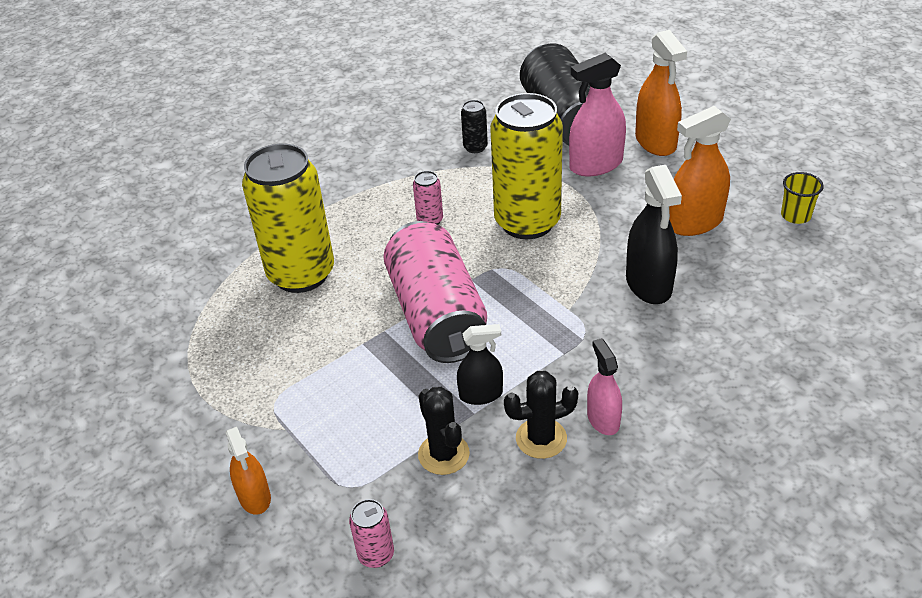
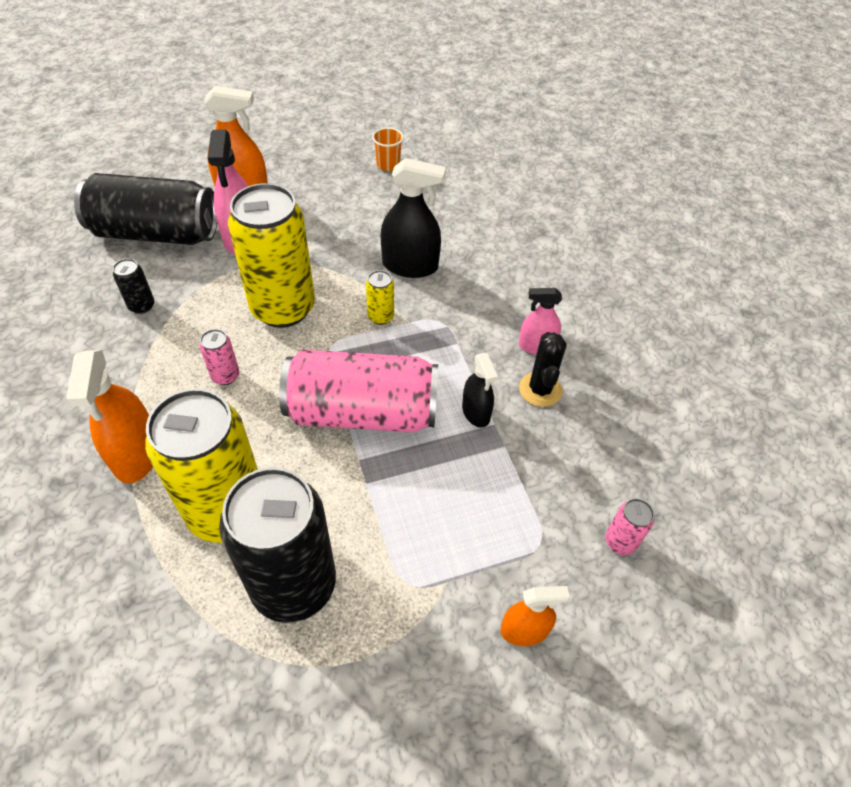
camera: 75 degrees left, 10 degrees up
(251, 334) = (294, 585): none -> black can
(443, 454) = (531, 460): black cactus -> none
(481, 394) = (476, 412): black spray bottle -> black spray bottle turned 150 degrees clockwise
(561, 287) = (380, 316): none -> yellow can
(694, 222) = (358, 214): orange spray bottle -> orange spray bottle (136, 454)
(795, 215) = (388, 165): yellow cup -> orange cup

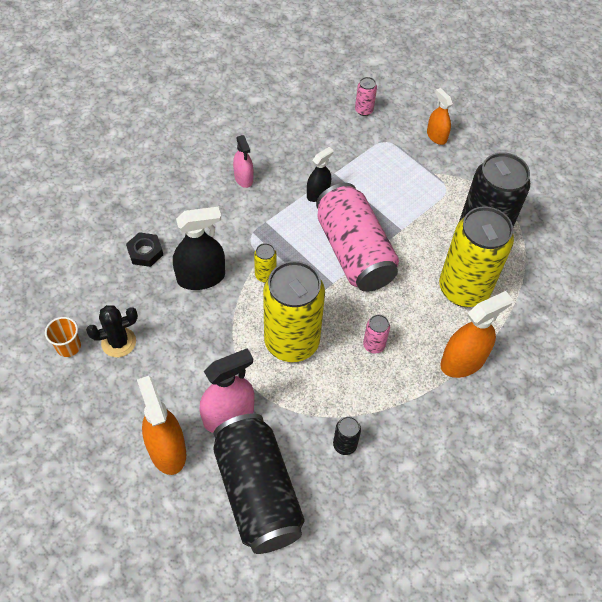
camera: 115 degrees left, 5 degrees up
(410, 266) = (201, 277): black spray bottle -> black spray bottle turned 90 degrees clockwise
(467, 235) = (145, 252): none -> black nut
(540, 389) = (280, 167): black cactus -> black cactus (118, 342)

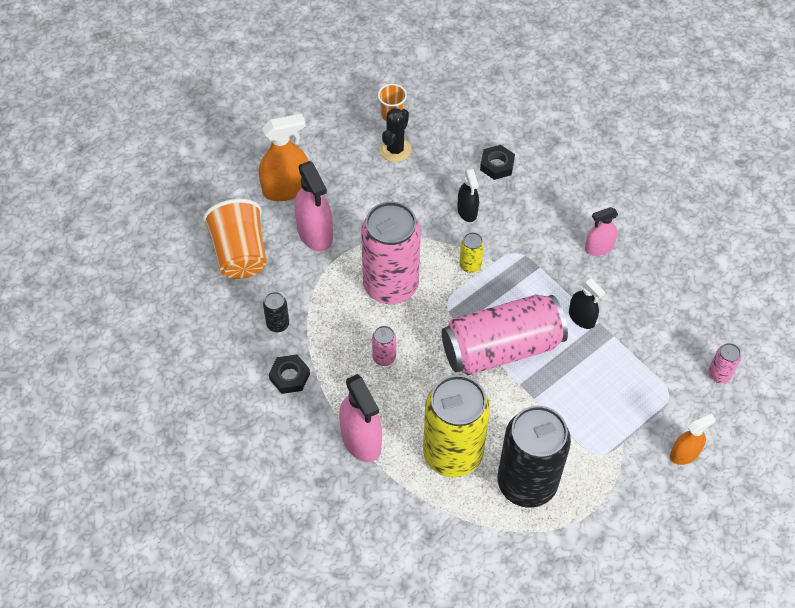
camera: 95 degrees right, 0 degrees up
(118, 342) = (395, 150): black cactus -> black cactus turned 45 degrees clockwise
(201, 277) = (467, 211): black spray bottle -> black spray bottle, size x0.61
(257, 492) = (240, 254): black can -> orange cup
(291, 342) = (390, 285): yellow can -> pink can
(405, 429) = (289, 376): none -> black nut
(462, 361) = (361, 439): orange spray bottle -> pink spray bottle

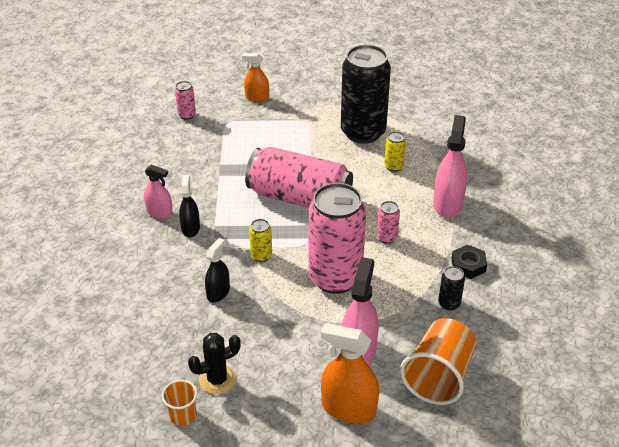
camera: 140 degrees left, 15 degrees down
(452, 453) = (393, 166): yellow can -> yellow can, size x0.41
(497, 165) = (152, 311): black nut -> none
(581, 318) = (226, 183): black spray bottle -> black spray bottle (190, 228)

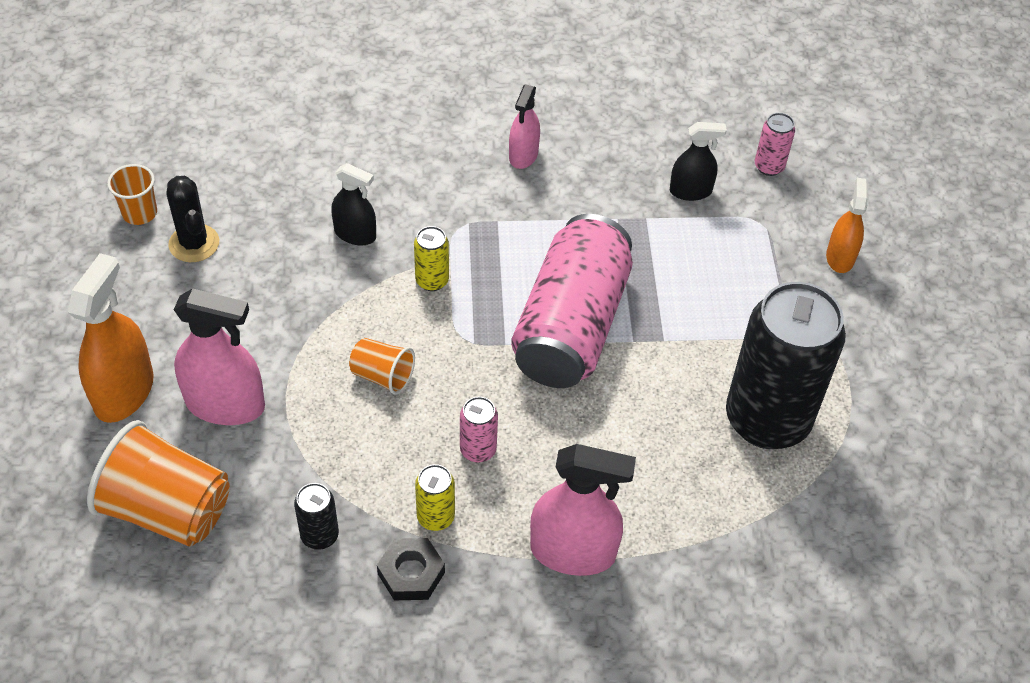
camera: 85 degrees right, 10 degrees up
(190, 228) = (490, 193): black spray bottle -> black spray bottle (690, 191)
(335, 278) = (382, 376): pink can -> orange cup
(393, 166) = (671, 467): yellow can -> yellow can (435, 517)

